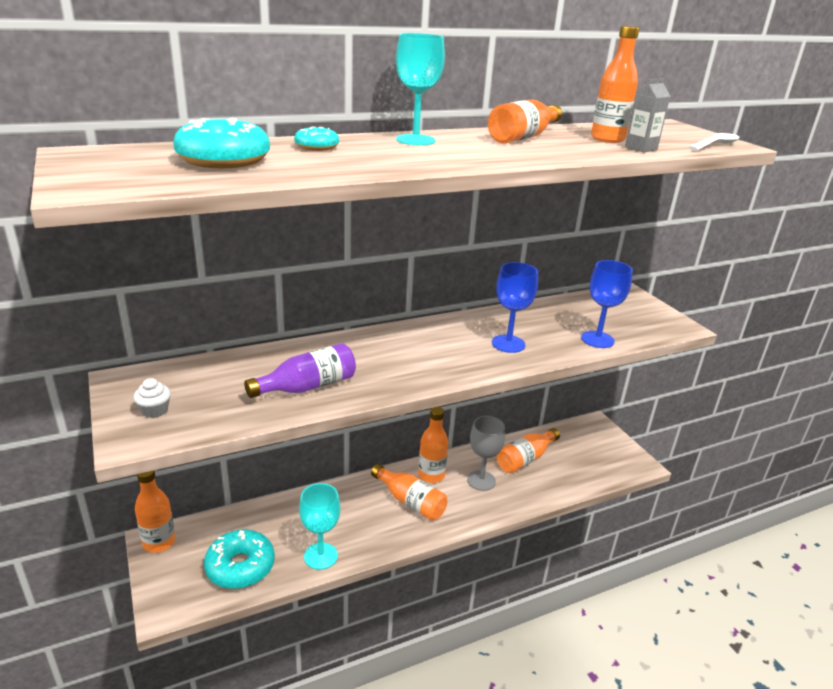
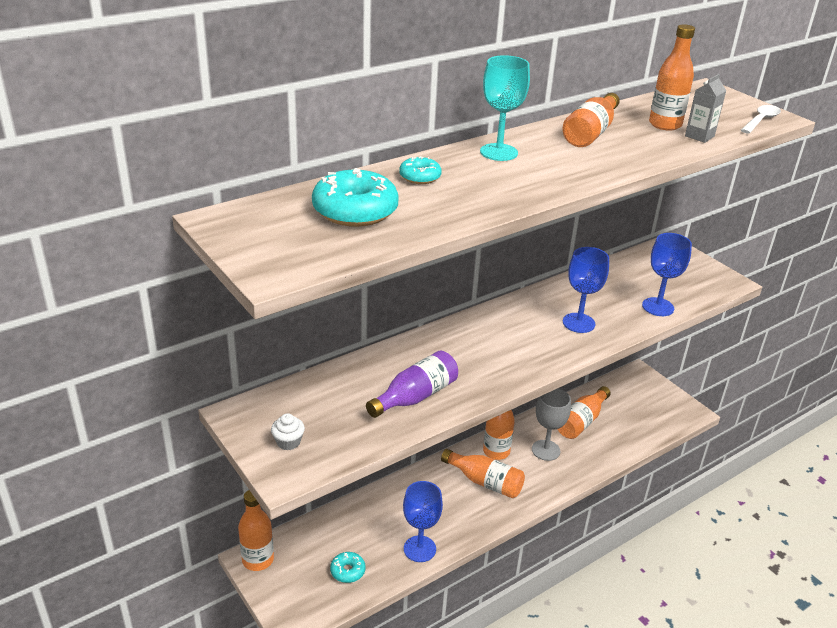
camera: 10 degrees left, 5 degrees up
(240, 566) = (347, 571): turquoise donut -> turquoise donut, size x0.53
(320, 556) = (419, 549): turquoise goblet -> blue goblet

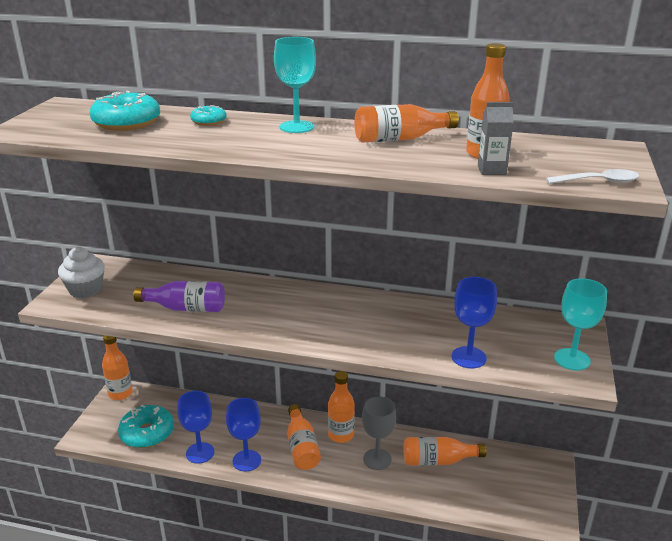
camera: 50 degrees right, 5 degrees down
(288, 442) = (85, 290): white cupcake -> white cupcake, size x1.76
(347, 571) = (147, 433): turquoise donut -> turquoise donut, size x1.89
(578, 323) = (378, 331): blue goblet -> blue goblet (246, 460)
(703, 273) = (572, 359): none -> turquoise goblet

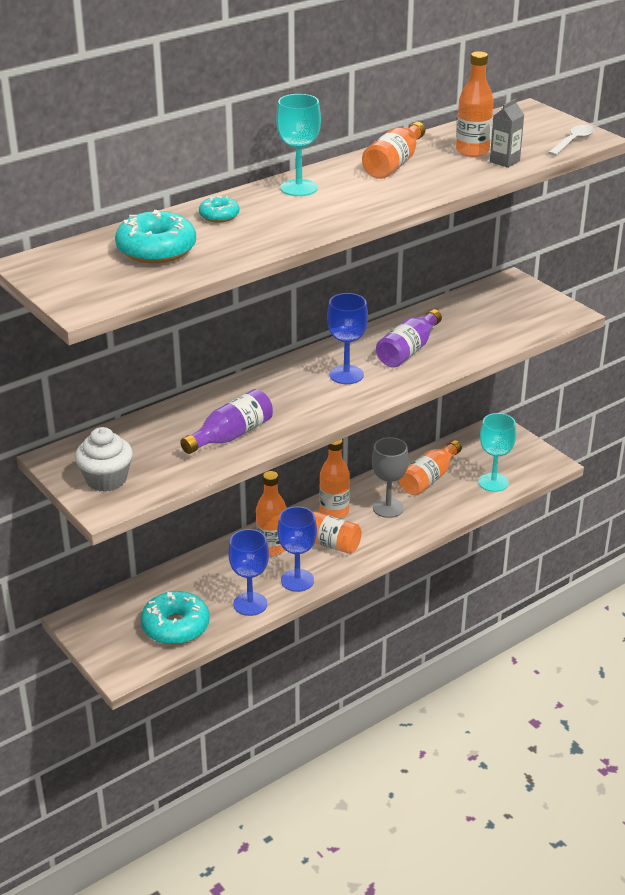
camera: 50 degrees left, 5 degrees up
(120, 393) = (83, 621): orange bottle -> orange bottle (272, 547)
(396, 327) = (408, 351): none -> purple bottle
(468, 357) = (489, 342): blue goblet -> blue goblet (346, 375)
(572, 359) = (544, 305): turquoise goblet -> turquoise goblet (493, 482)

